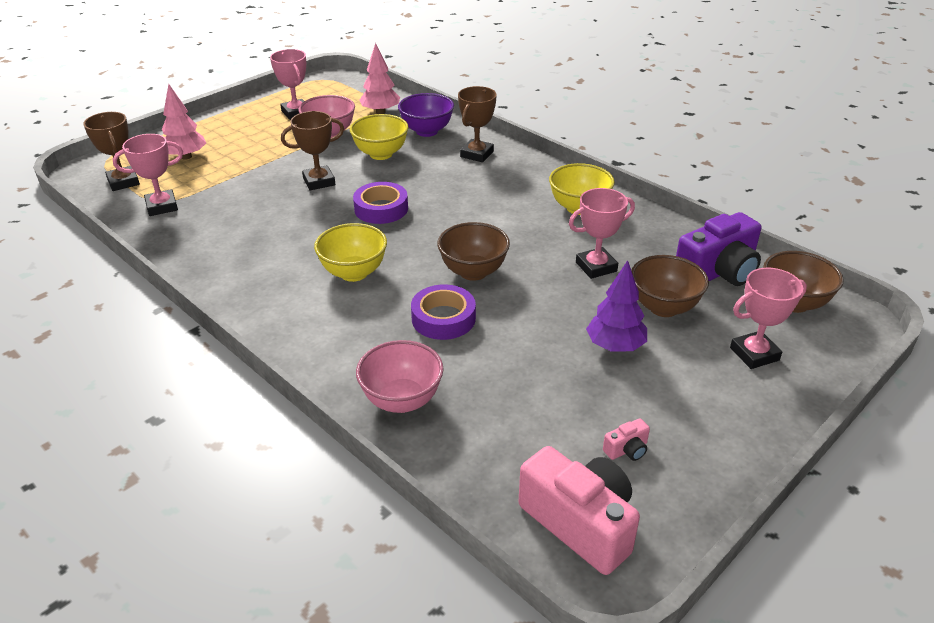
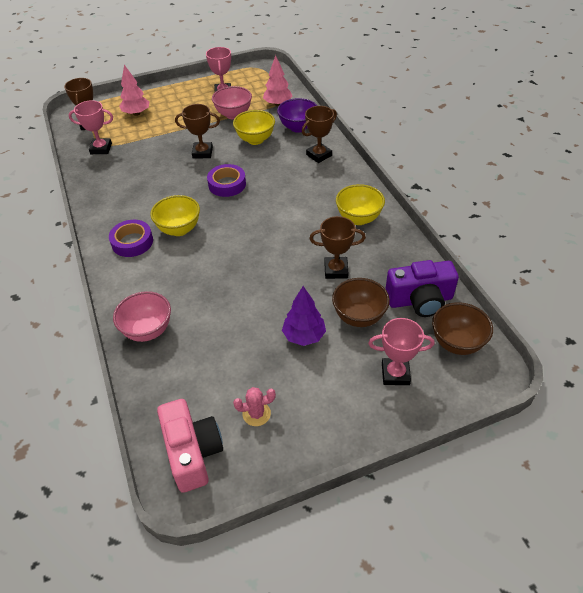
camera: 25 degrees right, 10 degrees up
(443, 318) = (210, 280): purple tape -> purple tape (132, 242)
(473, 272) = (252, 250): brown bowl -> none
(596, 267) = (336, 270): pink trophy -> brown trophy
(627, 450) = (256, 414): pink camera -> pink cactus

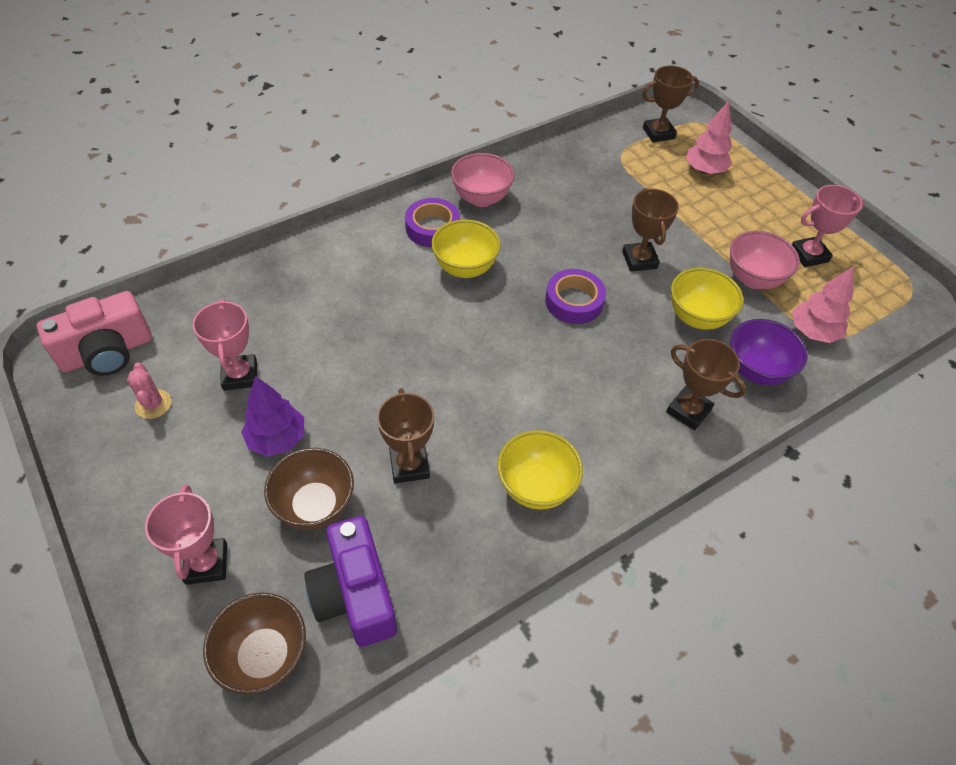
camera: 75 degrees right, 5 degrees up
(101, 149) = (610, 155): pink trophy -> pink trophy (240, 375)
(148, 330) = (284, 276): pink bowl -> pink bowl (481, 198)

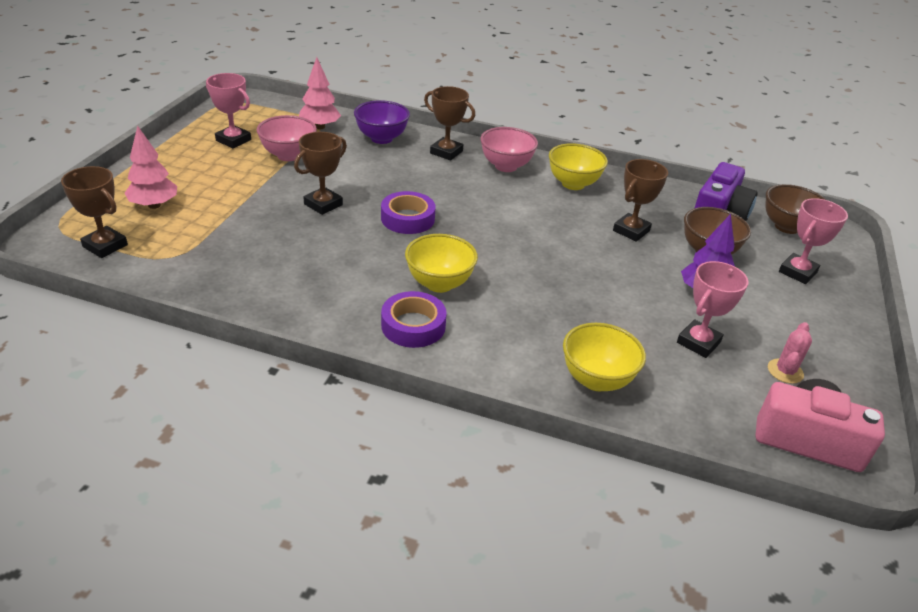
camera: 130 degrees left, 15 degrees down
(481, 198) = (335, 315): pink bowl -> pink bowl (506, 166)
(688, 411) = (446, 152): brown trophy -> brown trophy turned 60 degrees counterclockwise
(697, 317) = (358, 167): yellow bowl -> yellow bowl (596, 380)

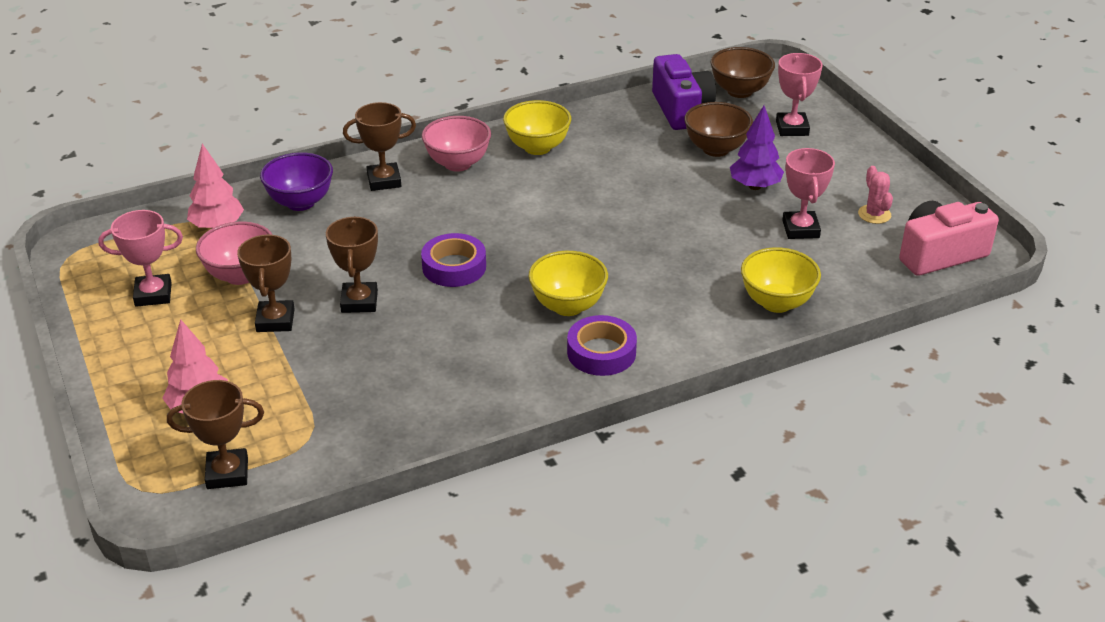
camera: 40 degrees left, 0 degrees up
(631, 231) = (640, 165): brown trophy -> brown trophy (275, 320)

